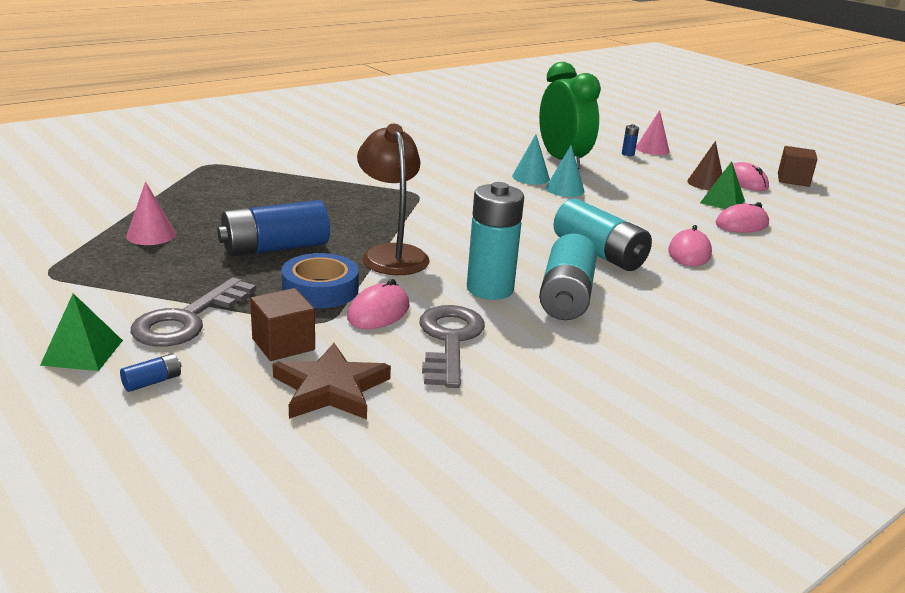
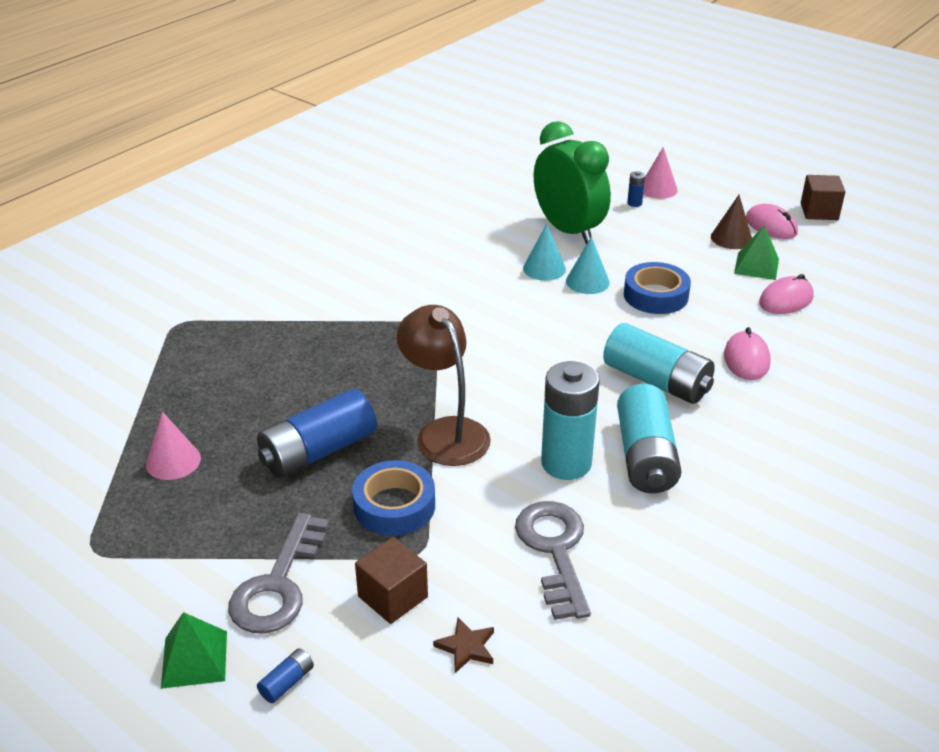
camera: 10 degrees left, 10 degrees up
(330, 388) = (466, 647): brown star -> brown star, size x0.52
(378, 312) = (468, 526): pink mouse -> none
(622, 205) = (655, 295): none -> blue tape

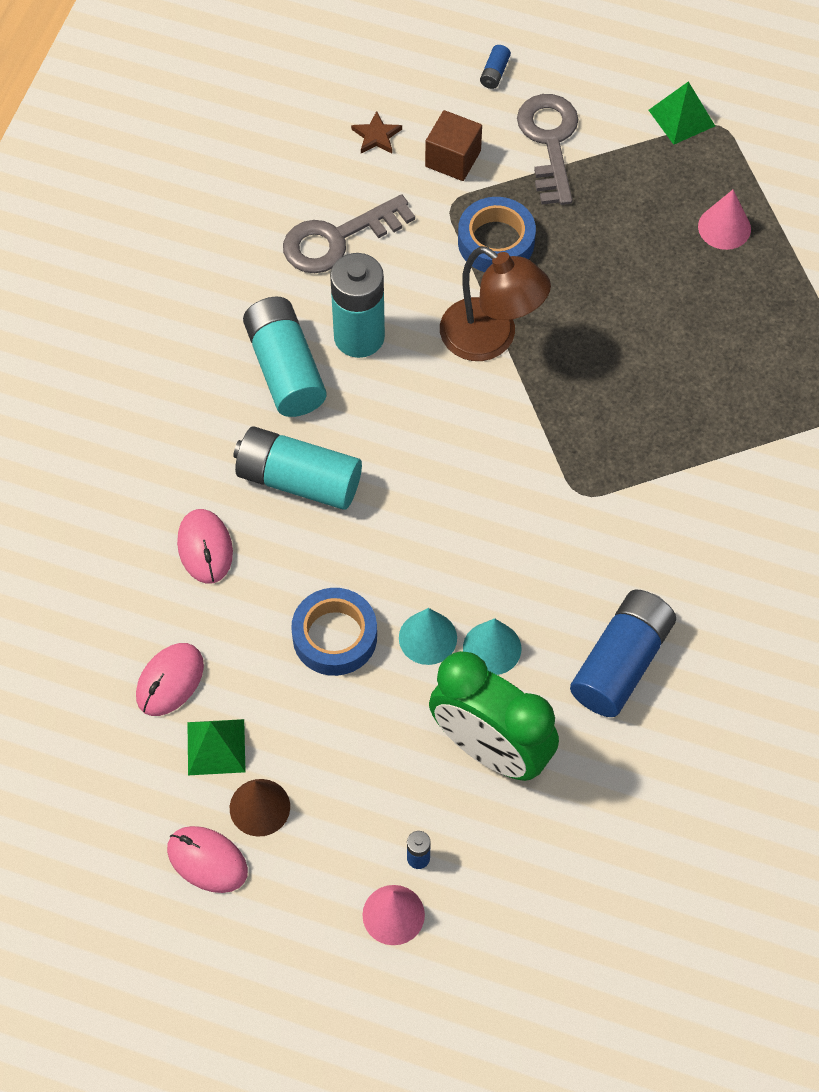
camera: 160 degrees right, 25 degrees up
(194, 659) = (572, 69): green pyramid -> green pyramid (681, 118)
(318, 451) = (599, 279): blue battery -> blue battery (621, 663)
(554, 551) = (338, 239): grey key -> grey key turned 90 degrees clockwise
(819, 211) = (139, 928): brown cube -> none

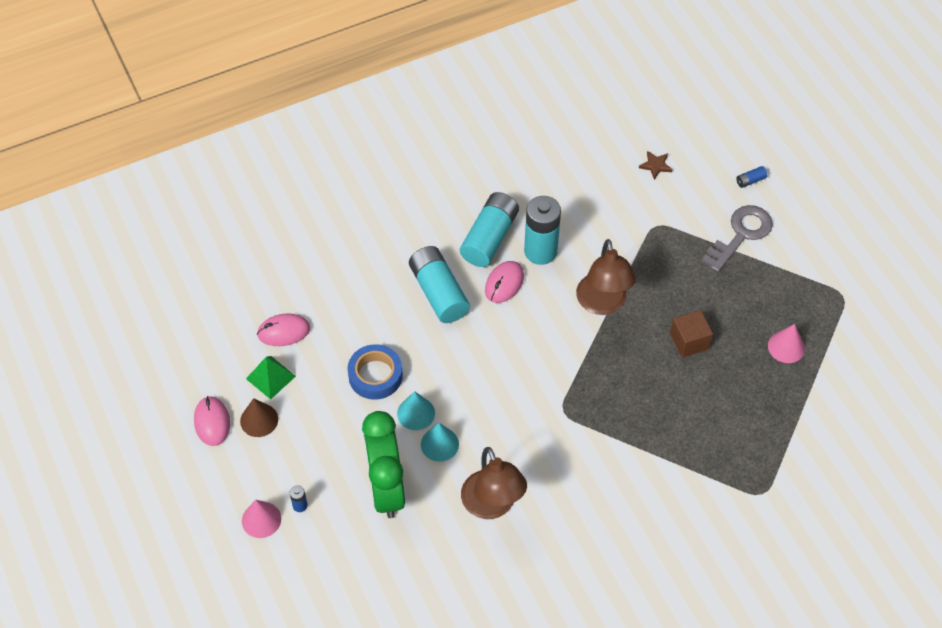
camera: 45 degrees right, 5 degrees down
(205, 548) = (363, 287): pink mouse -> pink mouse (504, 283)
(338, 239) = (582, 199): grey key -> none
(453, 159) = (681, 205): brown cube -> brown cube (689, 341)
(496, 241) = (658, 260): blue tape -> none
(621, 663) = (492, 505): blue battery -> brown lamp
(681, 118) = (826, 276): green pyramid -> none

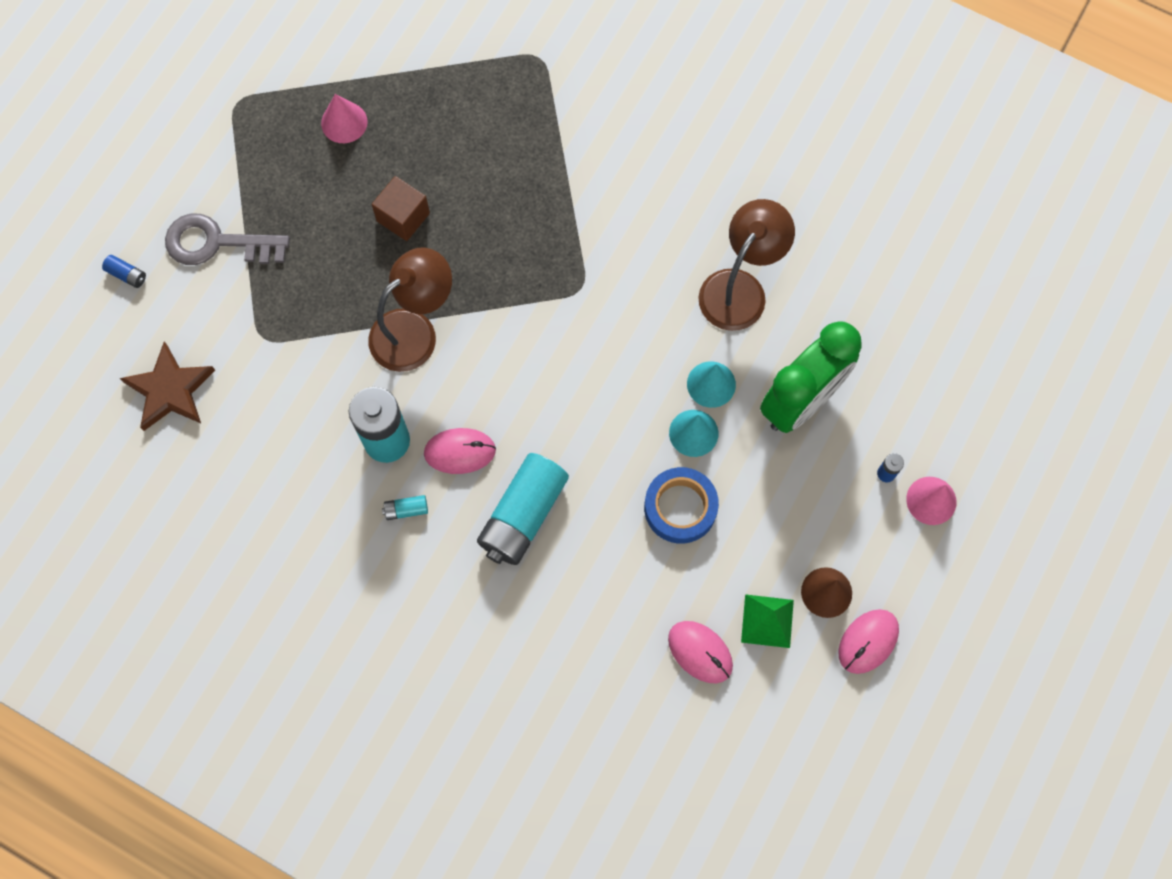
camera: 125 degrees left, 15 degrees up
(490, 238) = (406, 510): turquoise battery -> turquoise battery, size x0.40
(655, 166) = (170, 390): brown star -> brown star, size x1.91

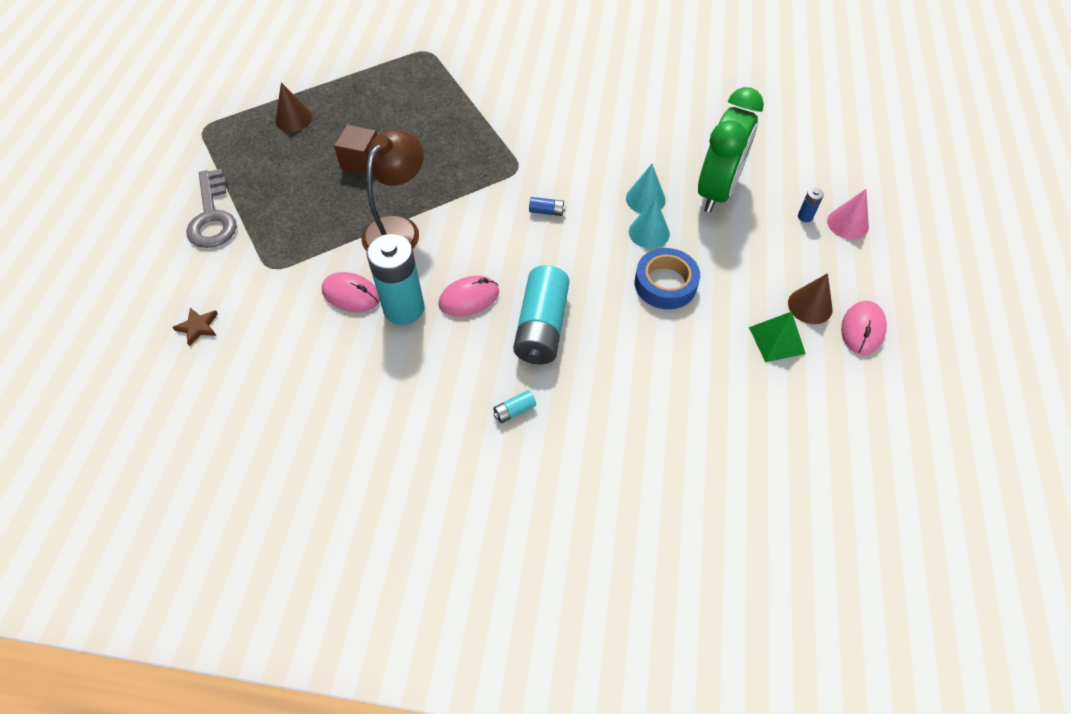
camera: 20 degrees left, 15 degrees down
(127, 275) = (138, 257): blue battery -> blue battery (546, 211)
(170, 390) = (198, 327): brown star -> brown star, size x0.52
(217, 243) = (212, 216): grey key -> grey key turned 90 degrees counterclockwise
(344, 122) = (293, 119): pink cone -> brown cone
(406, 510) = (440, 353): turquoise battery -> turquoise battery (514, 411)
(700, 652) = (737, 380): pink mouse -> pink mouse (351, 295)
(740, 288) = (635, 138): brown lamp -> none

